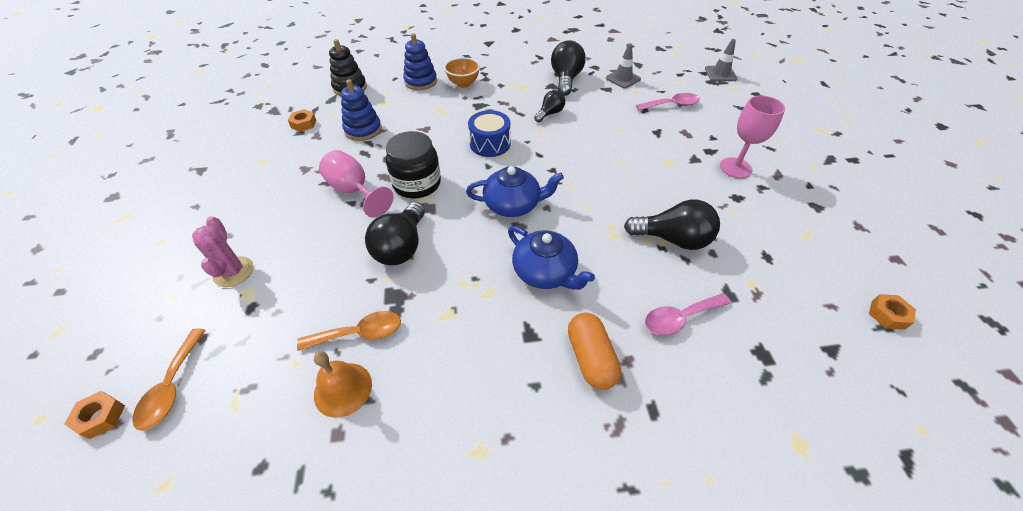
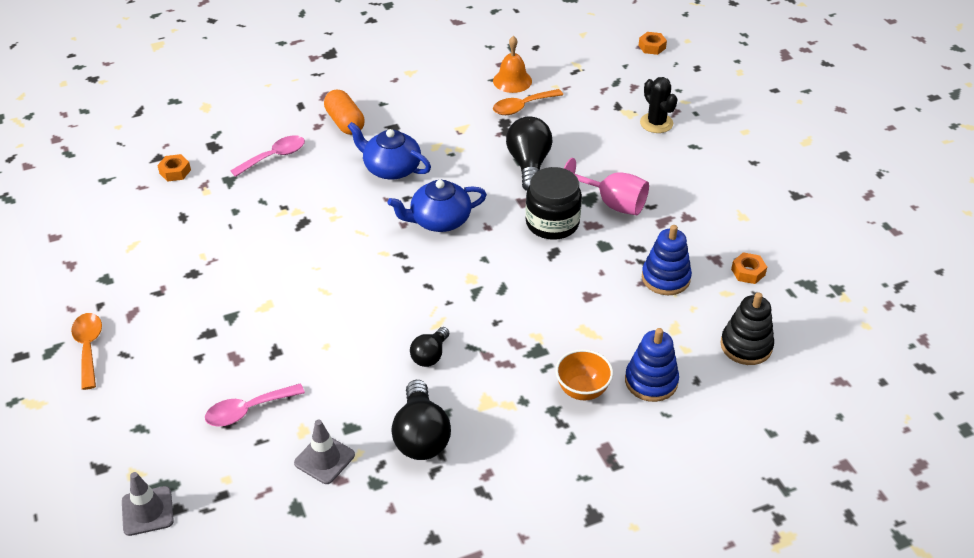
camera: 165 degrees right, 5 degrees down
(172, 386) = (625, 64): orange spoon -> orange spoon (88, 348)
(233, 272) = (656, 123): pink cactus -> black cactus
(490, 144) = (494, 289): blue drum -> none
(673, 239) = (272, 216): black light bulb -> none
(735, 168) = (182, 313): pink goblet -> none
(887, 315) = (96, 188): orange nut -> orange nut (175, 172)

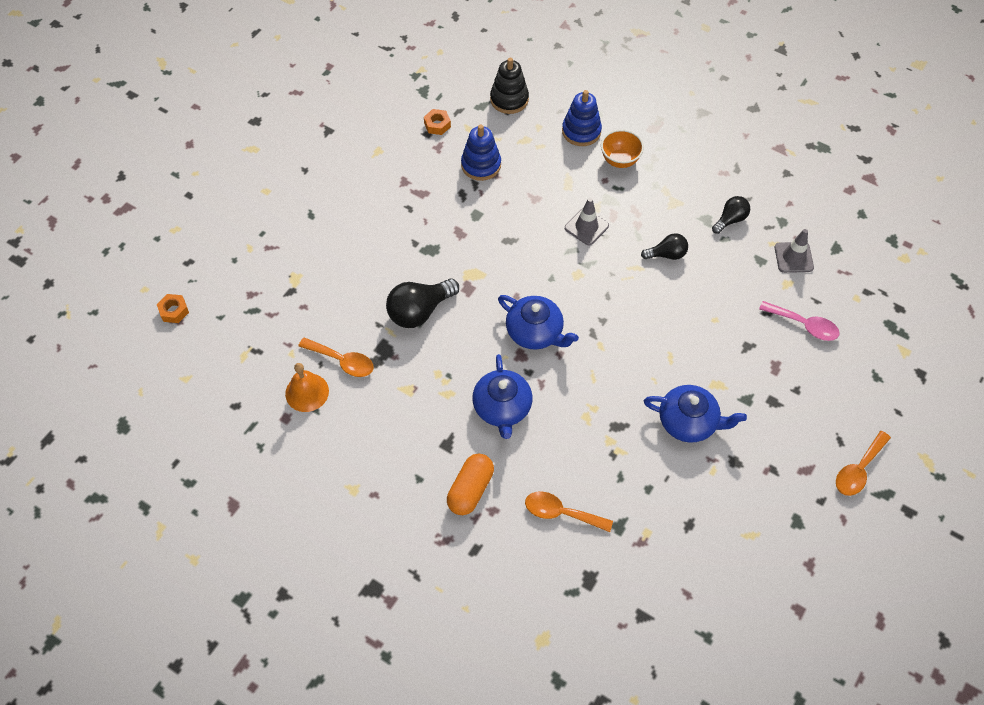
camera: 125 degrees left, 15 degrees up
(147, 511) = (916, 321): grey traffic cone -> grey traffic cone (586, 227)
(175, 172) = (646, 582): orange nut -> none
(256, 266) = (689, 422): none -> blue teapot
(274, 157) = (561, 513): pink spoon -> orange spoon
(421, 436) = (730, 220): black light bulb -> black light bulb, size x0.59
(552, 223) = (478, 258): black jar -> none
(612, 203) = (425, 232): pink goblet -> none
(656, 123) = (296, 253): black cactus -> none

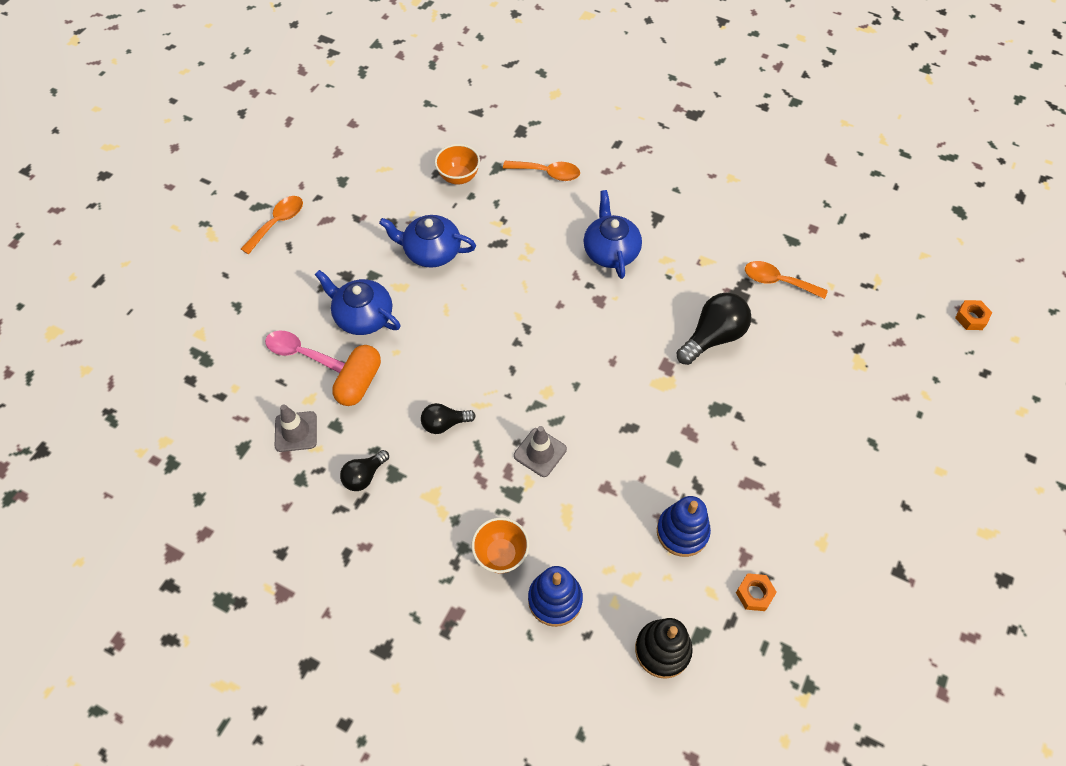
camera: 175 degrees right, 0 degrees up
(307, 392) = (801, 251): orange bell -> none
(470, 489) = (628, 184): orange capsule -> orange capsule (359, 382)
(535, 332) = (587, 324): blue teapot -> blue teapot (363, 316)
(663, 515) = (459, 177): none -> orange bowl

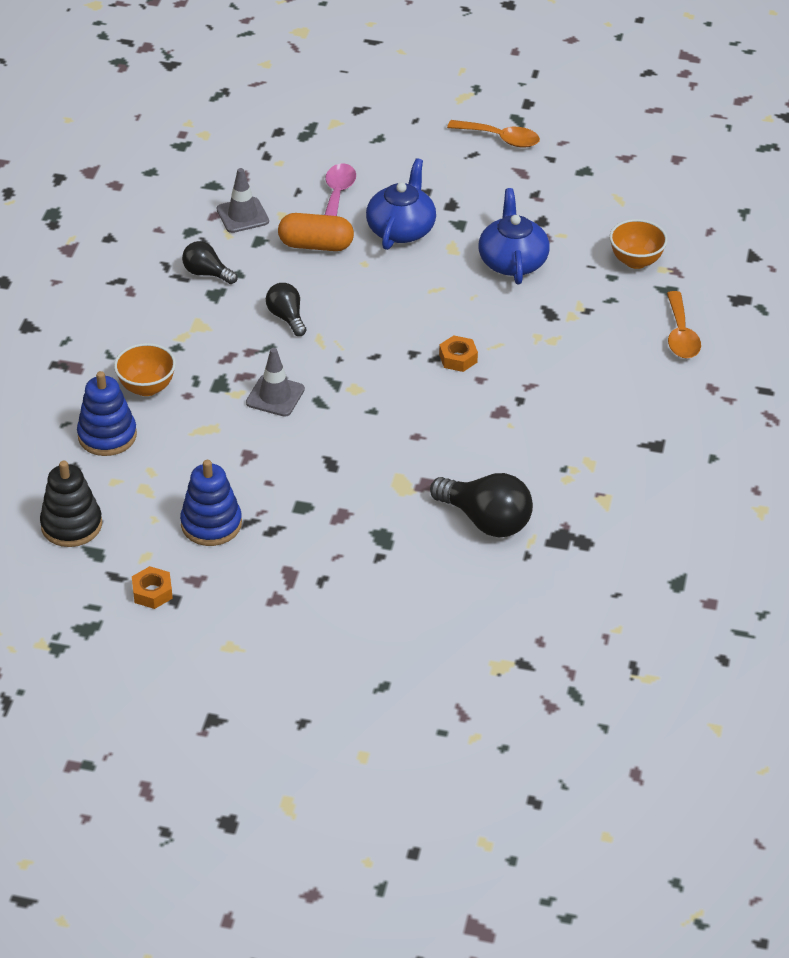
camera: 75 degrees right, 15 degrees down
(610, 251) = (581, 410): blue teapot -> none
(777, 281) = (600, 574): orange spoon -> none
(971, 318) = (623, 784): orange nut -> orange nut (458, 358)

